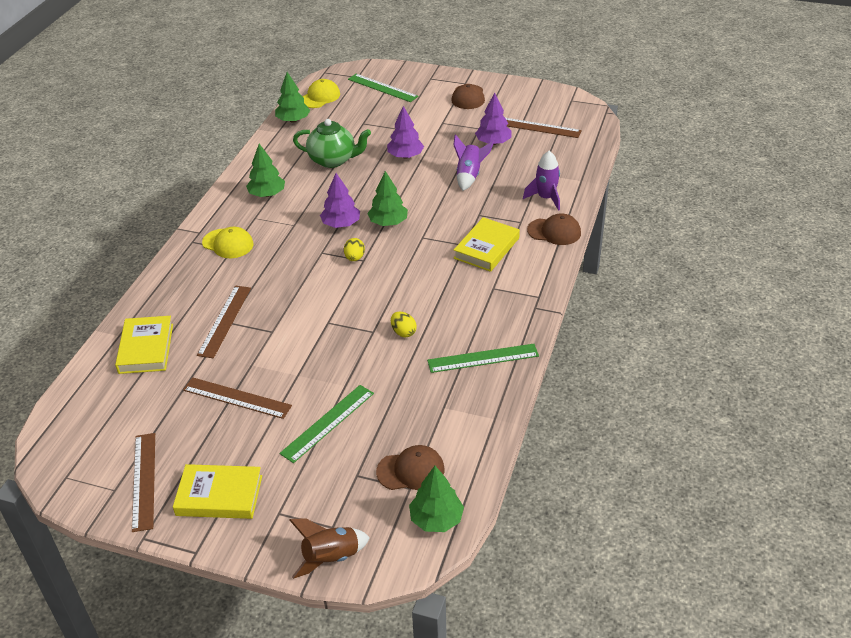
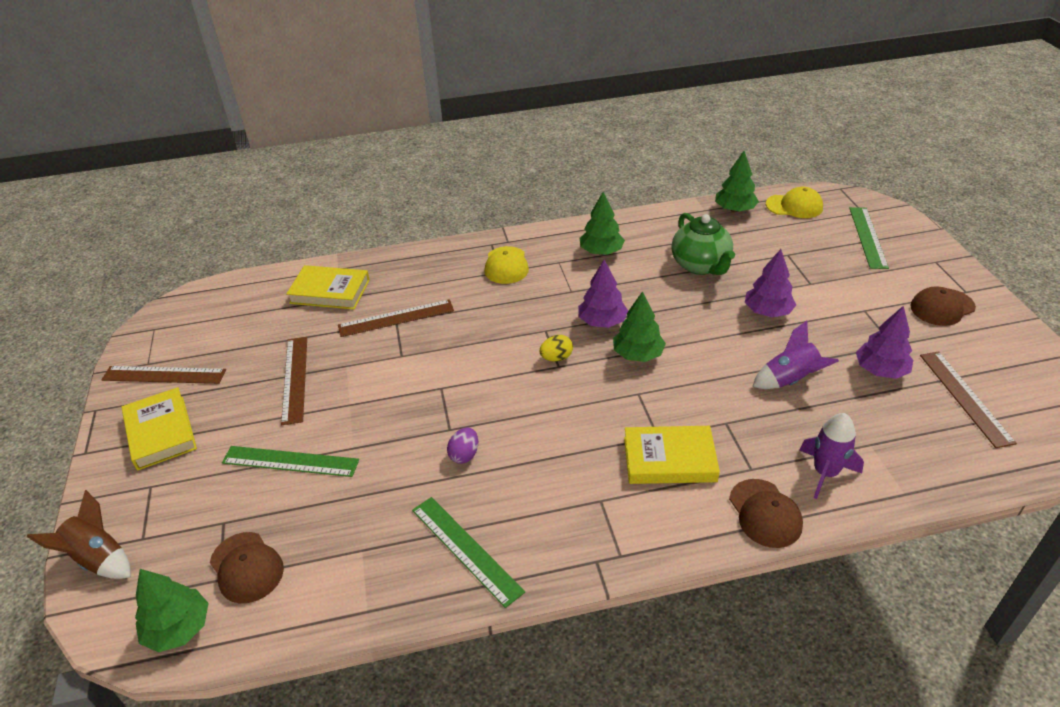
camera: 60 degrees right, 0 degrees up
(144, 480) = (164, 375): brown ruler -> brown ruler turned 45 degrees clockwise
(146, 348) = (330, 291): yellow book -> yellow book turned 45 degrees clockwise
(403, 332) = (464, 455): yellow egg -> purple egg

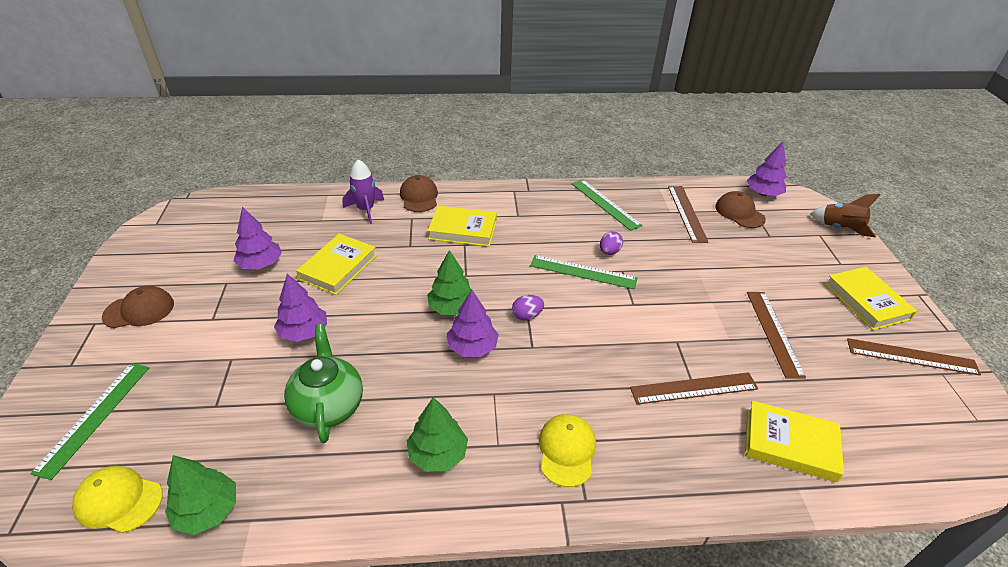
camera: 175 degrees left, 0 degrees up
(178, 628) = (763, 193): green tree -> purple tree
(290, 461) = (742, 265): green ruler -> green ruler (583, 272)
(556, 358) = (527, 316): yellow egg -> purple egg
(790, 380) = (338, 267): purple rocket -> yellow book
(965, 397) = (222, 237): brown ruler -> brown ruler (686, 213)

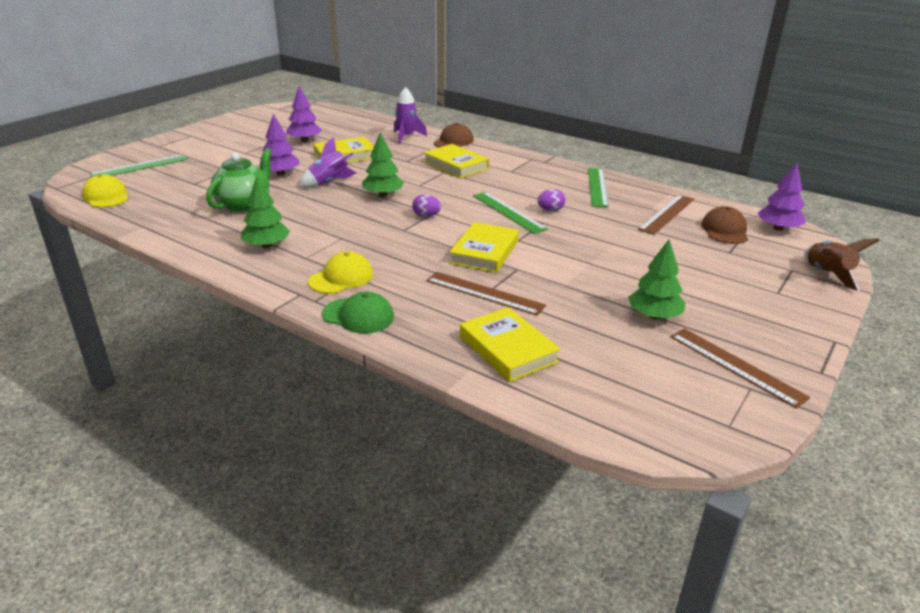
camera: 40 degrees right, 10 degrees down
(139, 310) = (217, 138): brown cap -> none
(207, 510) = (132, 215): green tree -> green tree (654, 316)
(375, 318) = (329, 182): none -> purple rocket
(472, 347) = (364, 215): purple tree -> none
(646, 491) = (358, 316): none -> green cap
(774, 332) = (615, 298): brown ruler -> none
(866, 301) = (757, 321): yellow book -> yellow book (484, 252)

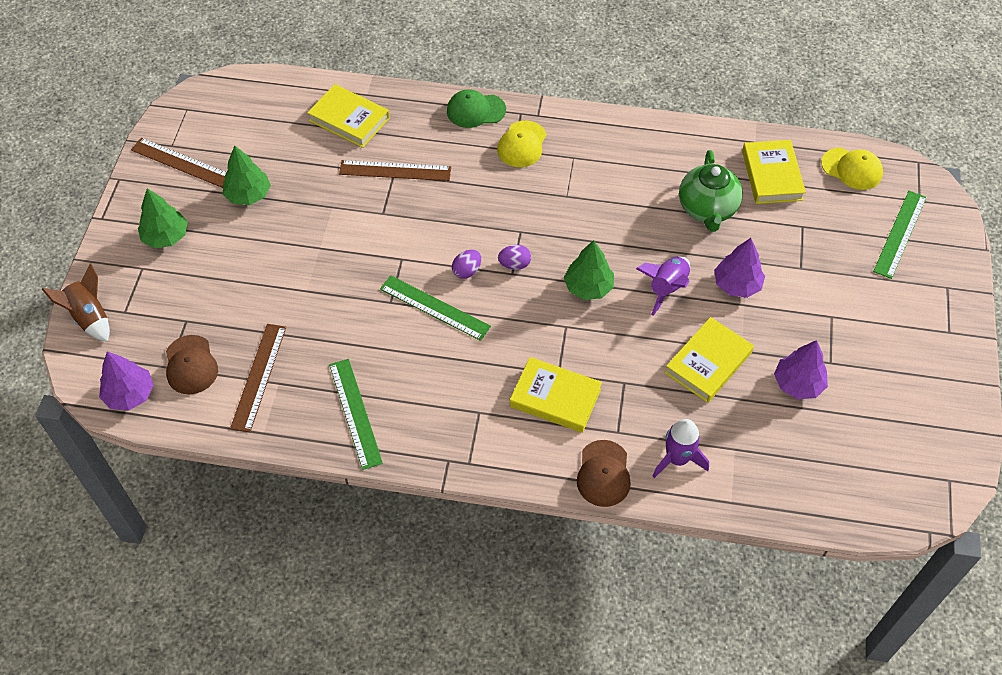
camera: 155 degrees right, 25 degrees up
(267, 245) = (620, 159): green tree -> green tree (166, 237)
(484, 252) = (423, 226): yellow book -> yellow book (771, 175)
(550, 210) = (391, 331): purple egg -> purple egg (467, 271)

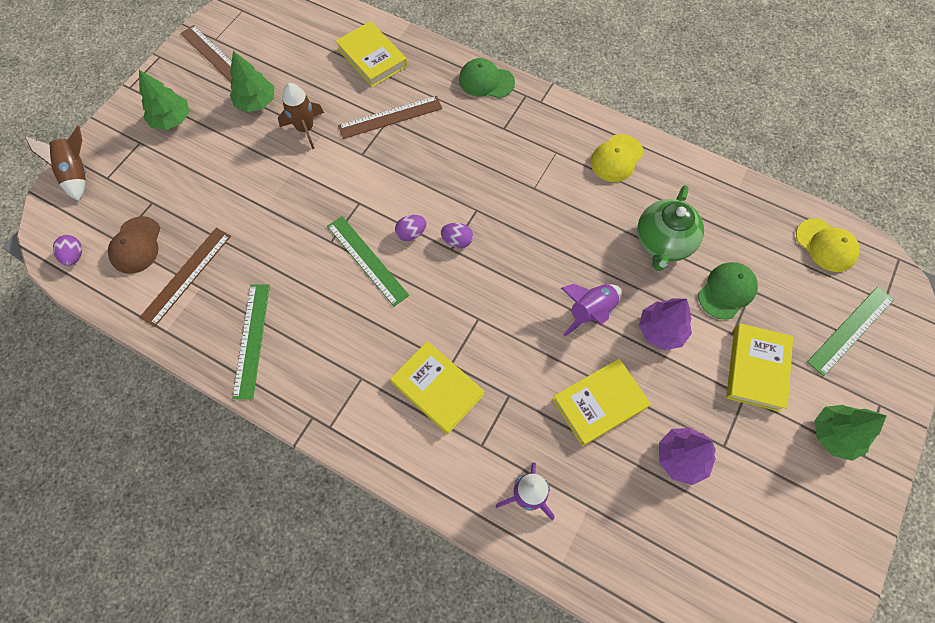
camera: 20 degrees right, 10 degrees up
(130, 394) = (74, 256): purple tree -> purple egg
(313, 206) = (305, 128): none -> brown rocket
(395, 170) = (390, 117): brown ruler -> brown ruler turned 45 degrees counterclockwise
(522, 144) = (514, 125): yellow cap -> yellow cap (616, 158)
(588, 287) = (516, 286): green tree -> green tree (834, 435)
(603, 473) = (449, 485): brown cap -> none
(771, 175) = (741, 227): yellow book -> yellow book (756, 369)
(781, 234) = (727, 291): none -> green cap

